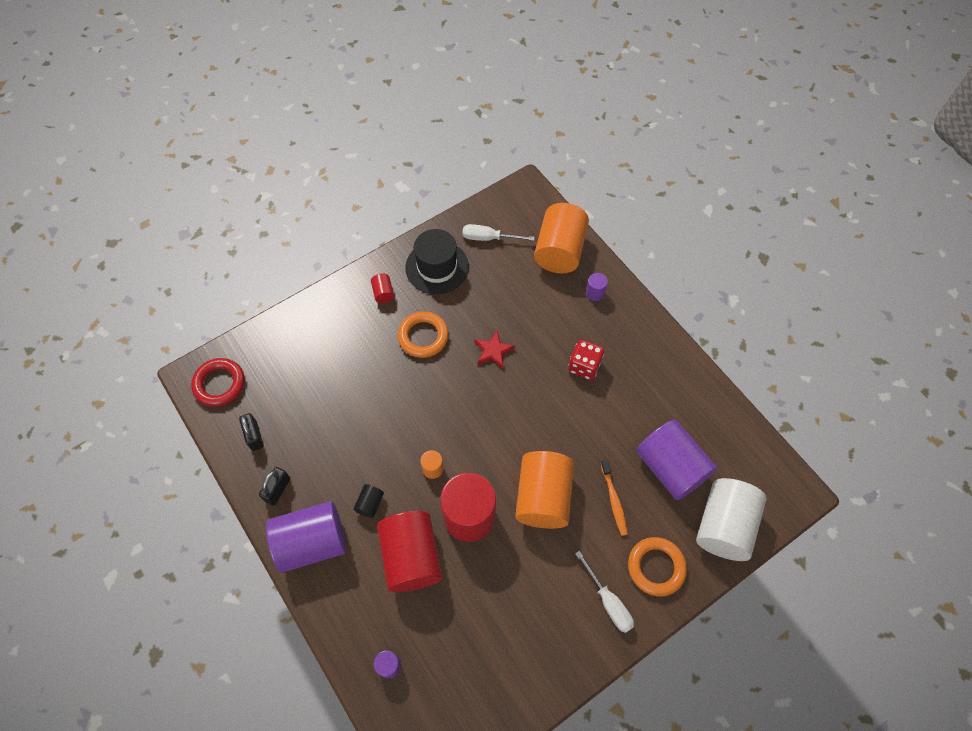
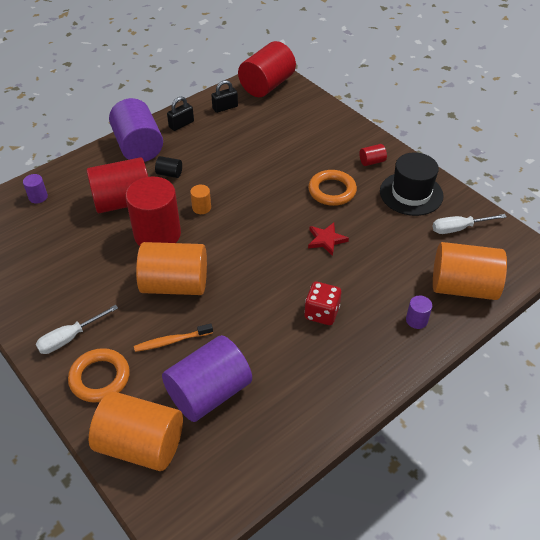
camera: 85 degrees right, 15 degrees down
(219, 384) = (267, 85): red ring -> red cylinder
(277, 489) = (181, 124): black padlock -> black padlock turned 60 degrees counterclockwise
(489, 238) = (459, 228): white screwdriver -> white screwdriver turned 105 degrees counterclockwise
(723, 526) = (141, 444): white cylinder -> orange cylinder

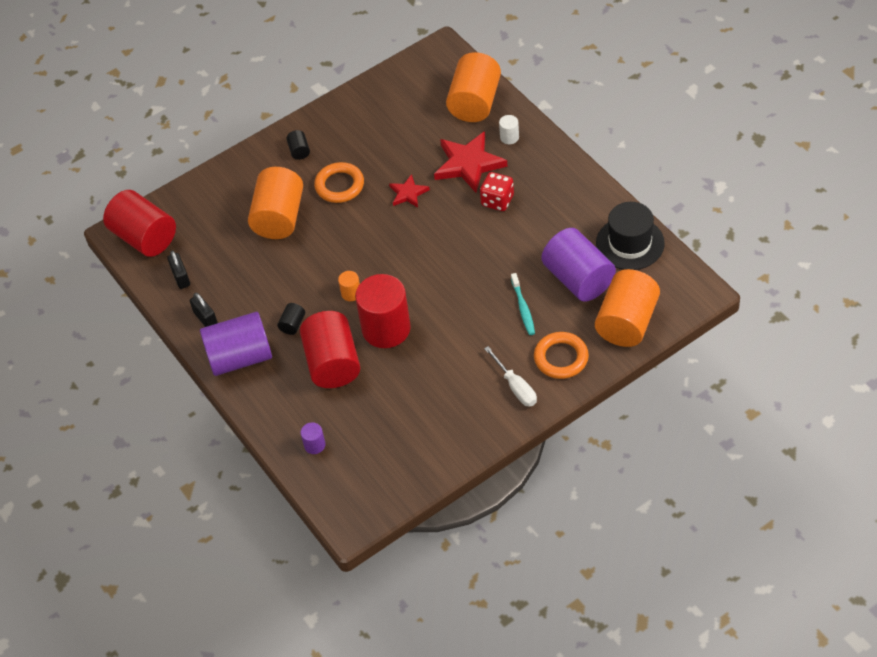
camera: 80 degrees left, 5 degrees up
(172, 341) = (523, 308): orange toothbrush -> turquoise toothbrush
(175, 284) = (456, 310): orange cylinder -> orange cylinder (279, 217)
(371, 286) = (468, 164): none -> red star
(372, 161) = (299, 151): red cylinder -> black cylinder
(411, 193) = (352, 125): black hat -> black hat (630, 243)
(416, 320) = (509, 137): purple cylinder -> white cylinder
(459, 228) = (403, 96): white screwdriver -> none

